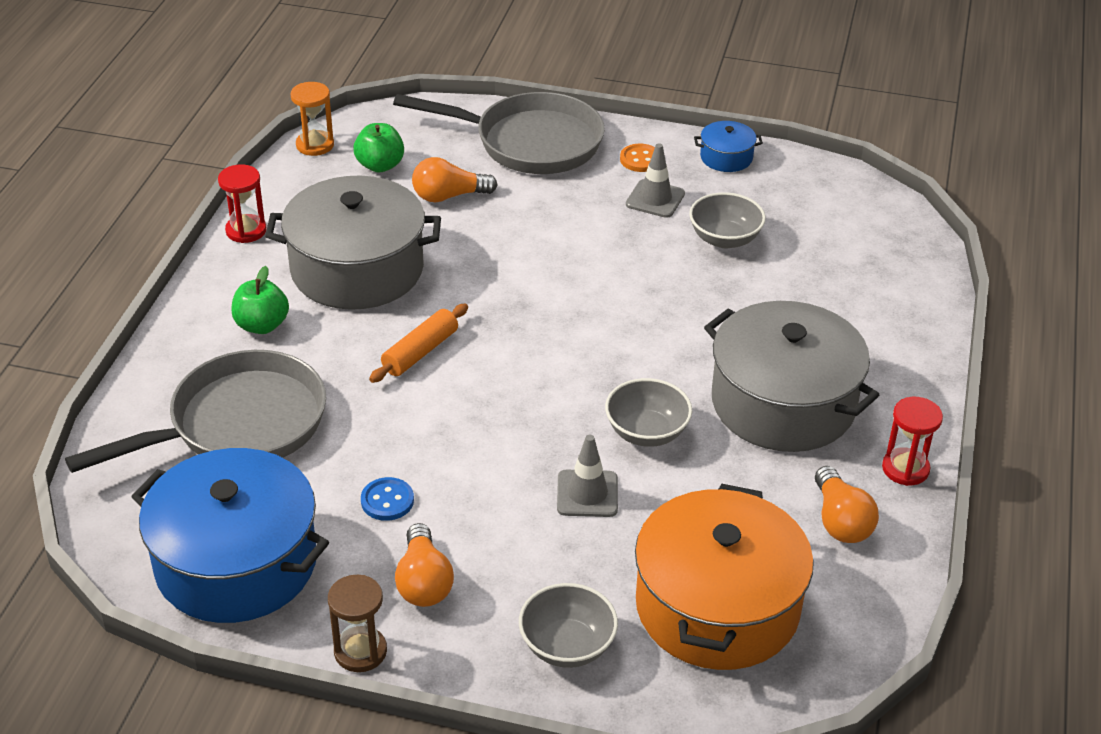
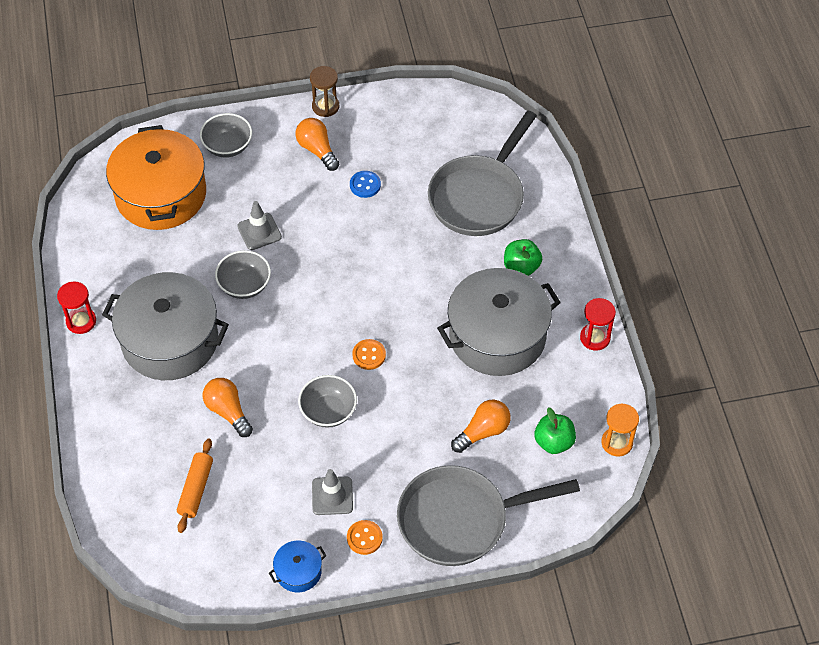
camera: 155 degrees right, 15 degrees up
(236, 563) = (417, 123): blue pot -> none
(420, 352) = (412, 287): orange rolling pin -> orange rolling pin (196, 489)
(528, 302) = (369, 355): none -> orange button
(724, 239) = (263, 474): grey bowl -> grey bowl (328, 411)
(840, 521) = (110, 271): orange light bulb -> orange light bulb (228, 411)

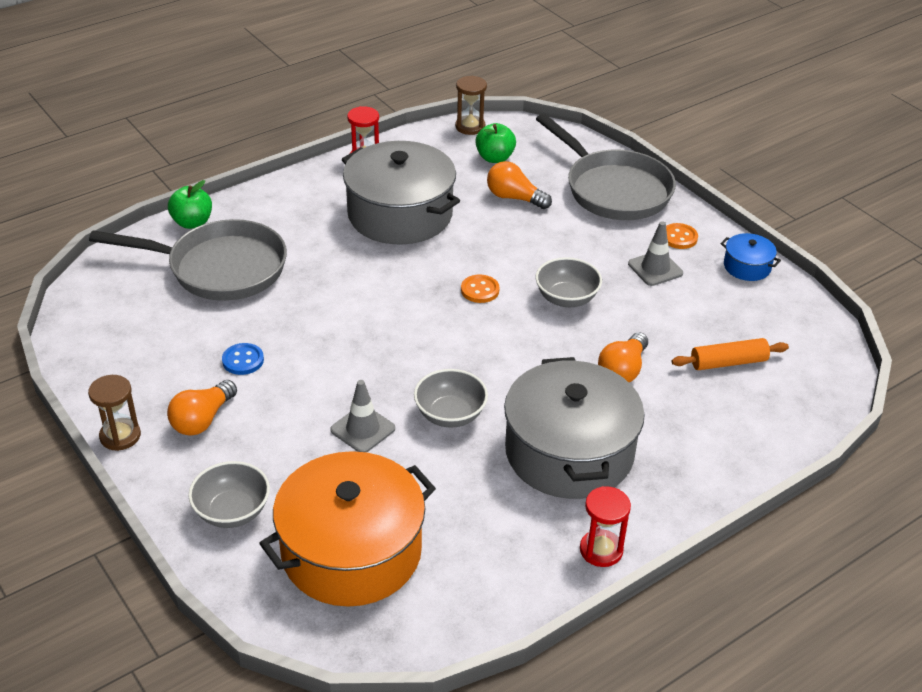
camera: 115 degrees left, 15 degrees down
(521, 267) = (304, 218): green apple -> green apple (192, 222)
(617, 443) = (470, 127): orange hourglass -> brown hourglass

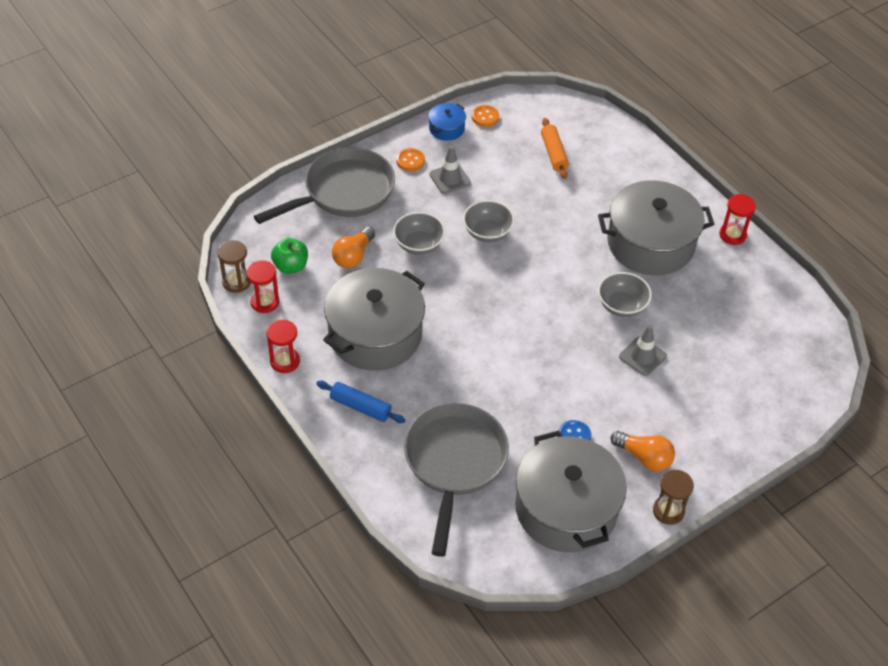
camera: 90 degrees left, 10 degrees up
(143, 349) = (566, 508): none -> grey pot
(192, 222) = (384, 492): green apple -> none
(232, 511) = (733, 430): grey bowl -> grey bowl (419, 244)
(302, 206) = (360, 407): none -> blue rolling pin
(351, 551) = (756, 360): orange pot -> none
(443, 144) = (265, 302): none -> red hourglass
(480, 290) = (479, 284): orange button -> orange button (485, 117)
(623, 370) = (566, 208): orange light bulb -> none

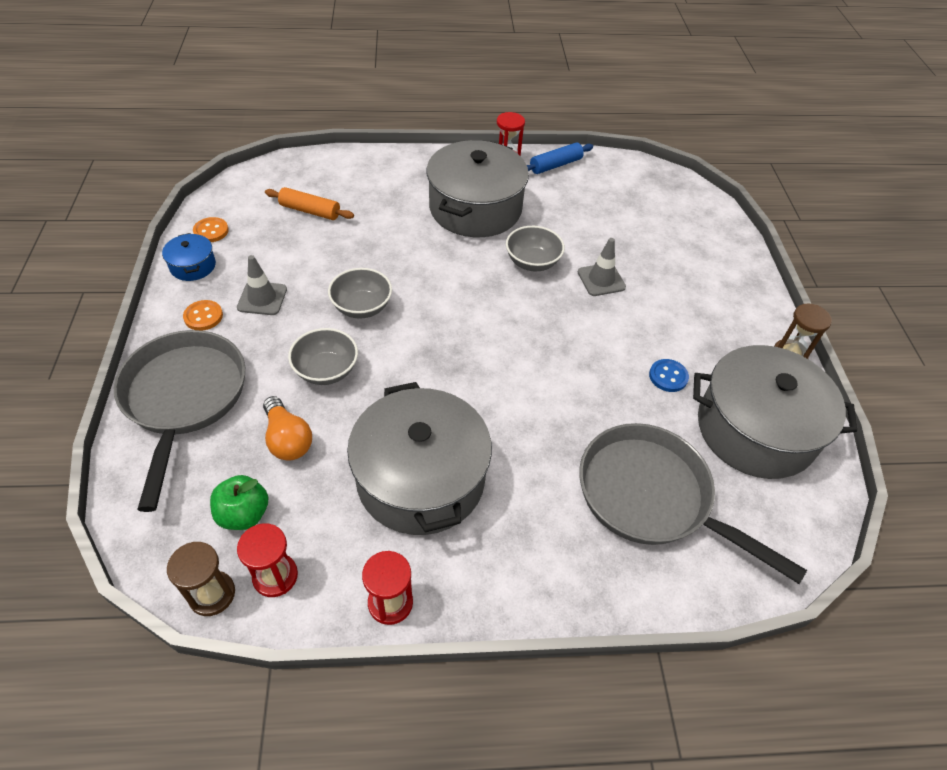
camera: 60 degrees left, 0 degrees up
(360, 407) = (518, 551): blue rolling pin -> blue rolling pin (555, 165)
(644, 457) = (719, 339): orange light bulb -> none

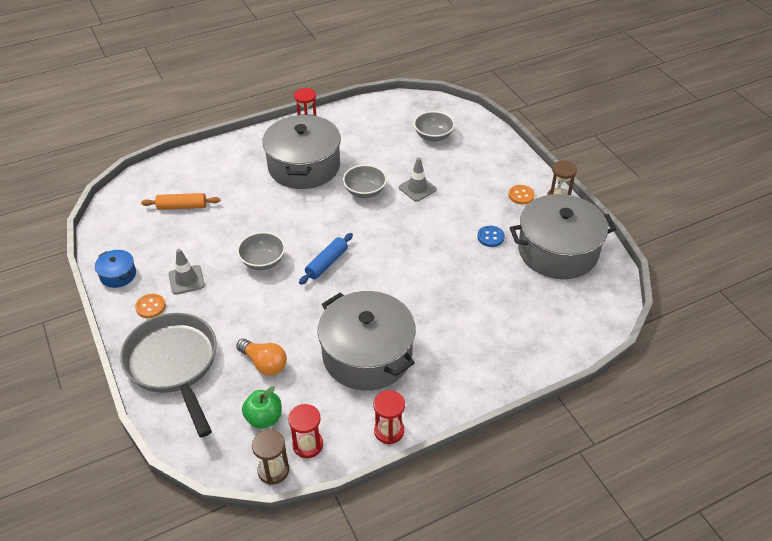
camera: 20 degrees left, 5 degrees down
(211, 231) = (115, 245): orange button -> orange button (521, 195)
(326, 370) = (263, 311): grey bowl -> grey bowl (433, 136)
(555, 165) = (344, 117): blue rolling pin -> blue rolling pin (326, 263)
(651, 497) = (514, 313): grey pan -> none

